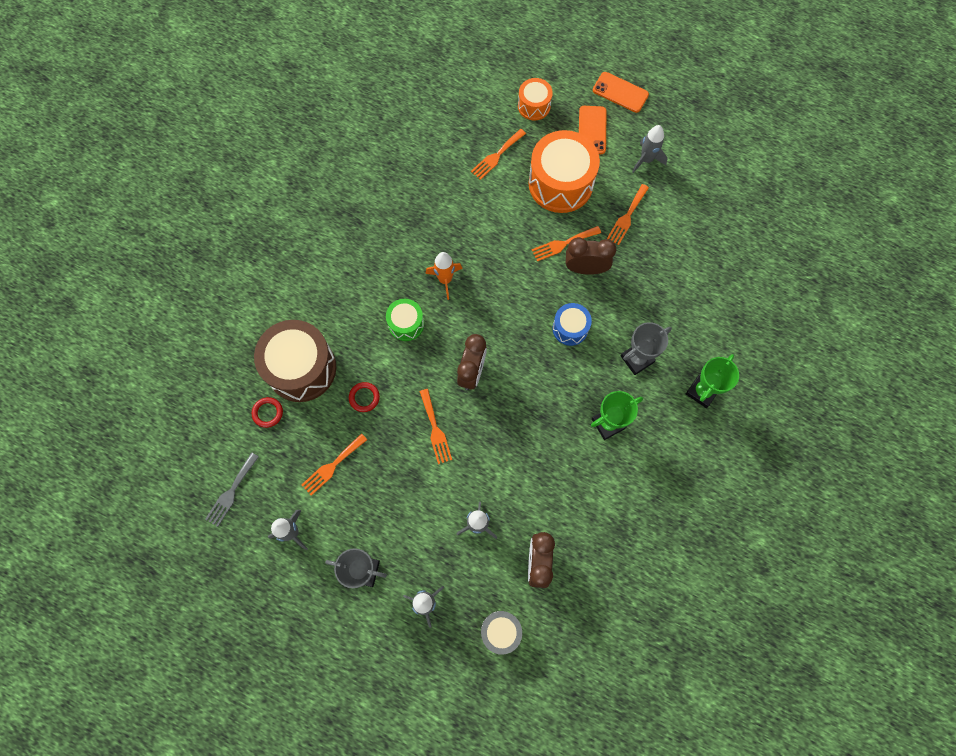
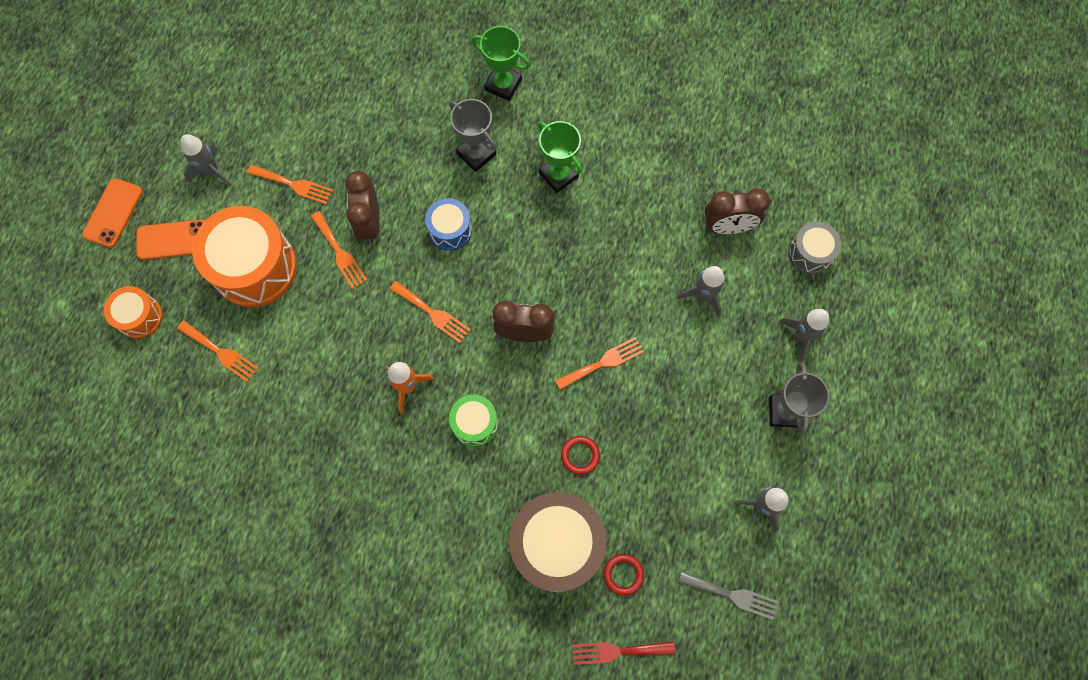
camera: 100 degrees left, 0 degrees up
(215, 398) = (617, 651): none -> red fork
(332, 466) = (673, 476): orange fork -> orange fork (433, 313)

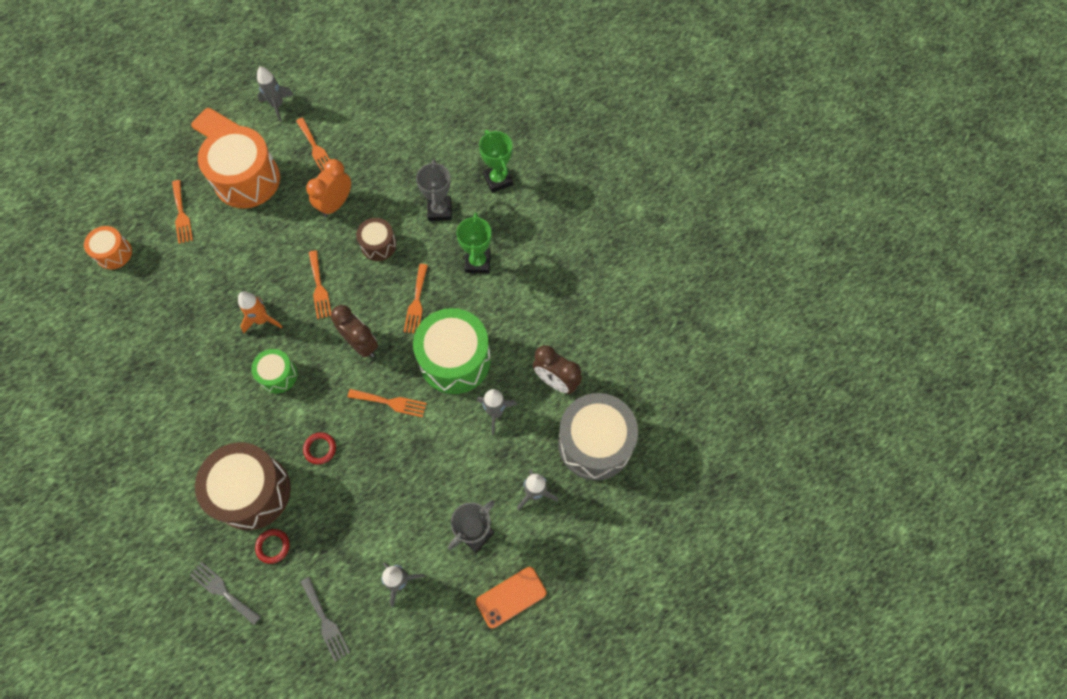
camera: 40 degrees right, 5 degrees down
(113, 213) = (203, 89): orange phone -> orange phone (511, 597)
(140, 317) = (160, 160): orange drum -> orange drum (114, 253)
(339, 253) = (302, 208): orange fork -> orange fork (416, 302)
(369, 223) = (336, 204): brown clock -> orange clock
(450, 230) = (378, 245): blue drum -> brown drum
(617, 651) = (223, 591): red fork -> grey fork
(623, 278) = (455, 360): none -> green drum
(810, 253) = (595, 443): grey drum -> grey drum, size x1.91

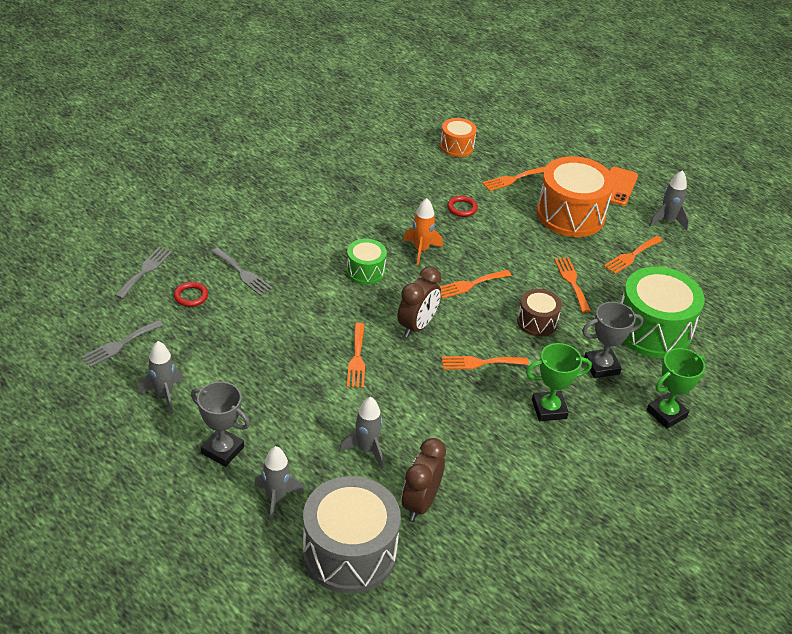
camera: 75 degrees right, 25 degrees down
(252, 492) = (243, 273): brown drum -> grey fork
(320, 449) = (295, 313): red ring -> red ring (462, 208)
(336, 204) = (572, 282): orange clock -> orange fork
(455, 360) = (421, 405): green drum -> green drum (653, 330)
(511, 597) = (153, 491): orange phone -> none

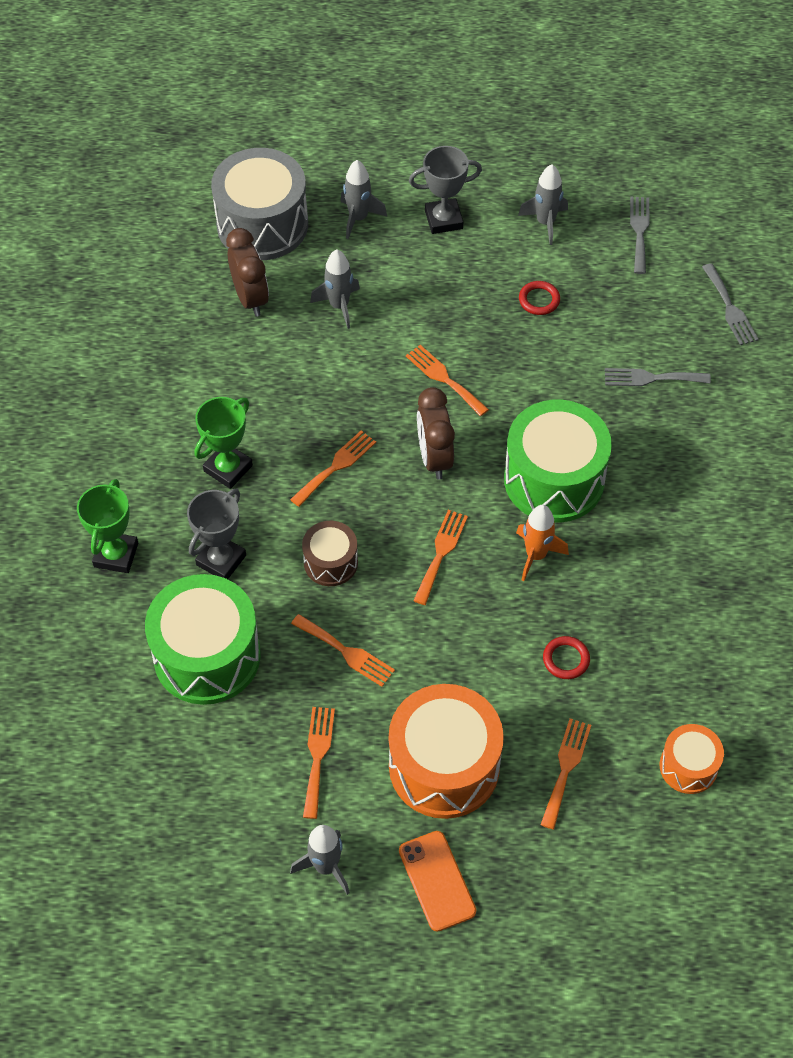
camera: 140 degrees right, 15 degrees up
(191, 296) = (656, 318): red ring -> red ring (539, 300)
(365, 271) = (554, 479): green drum -> green drum, size x1.91

